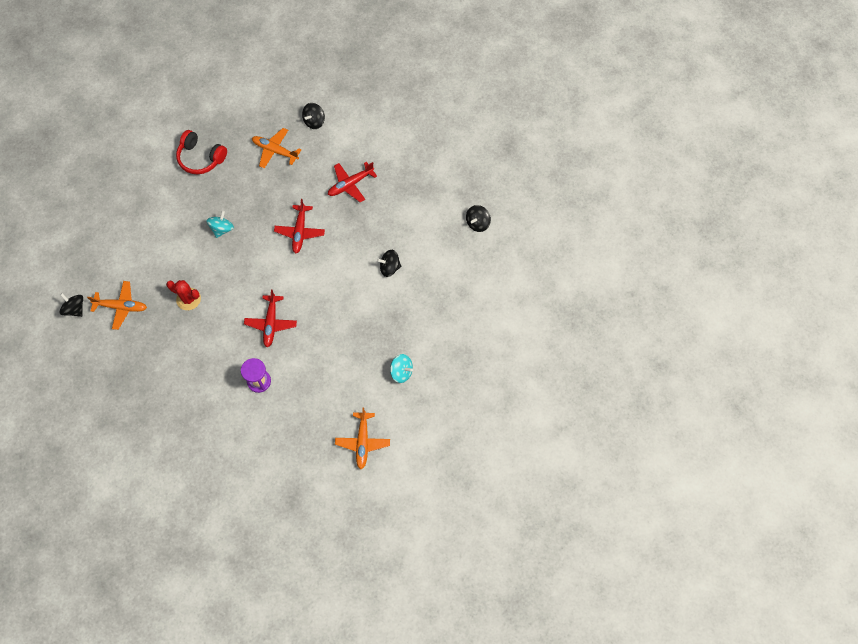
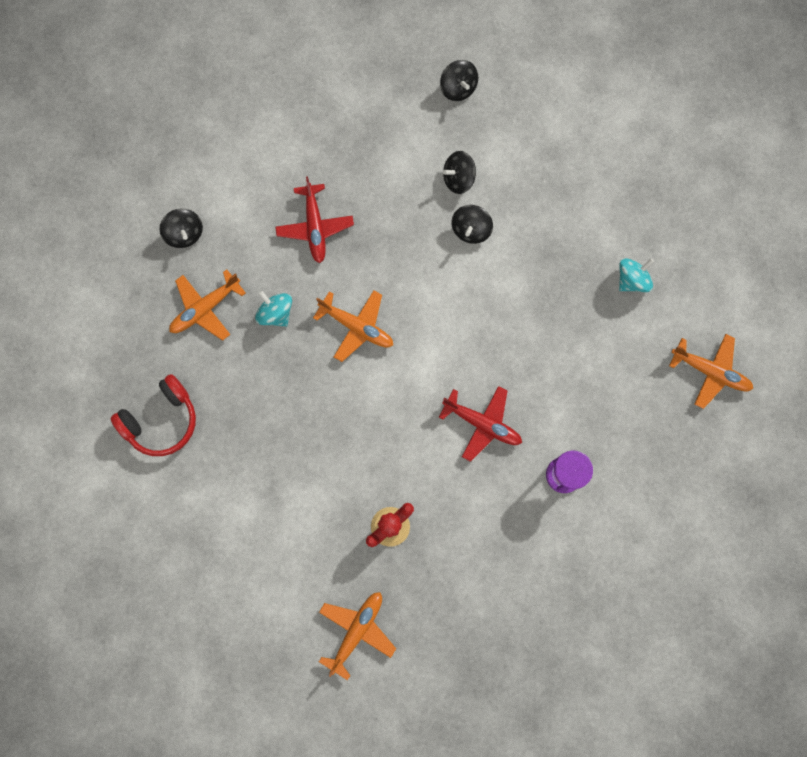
camera: 65 degrees left, 10 degrees up
(75, 309) = (327, 703): black spinning top -> black spinning top (458, 179)
(222, 229) = (298, 435): turquoise spinning top -> turquoise spinning top (276, 313)
(300, 232) = (357, 327): red plane -> orange plane

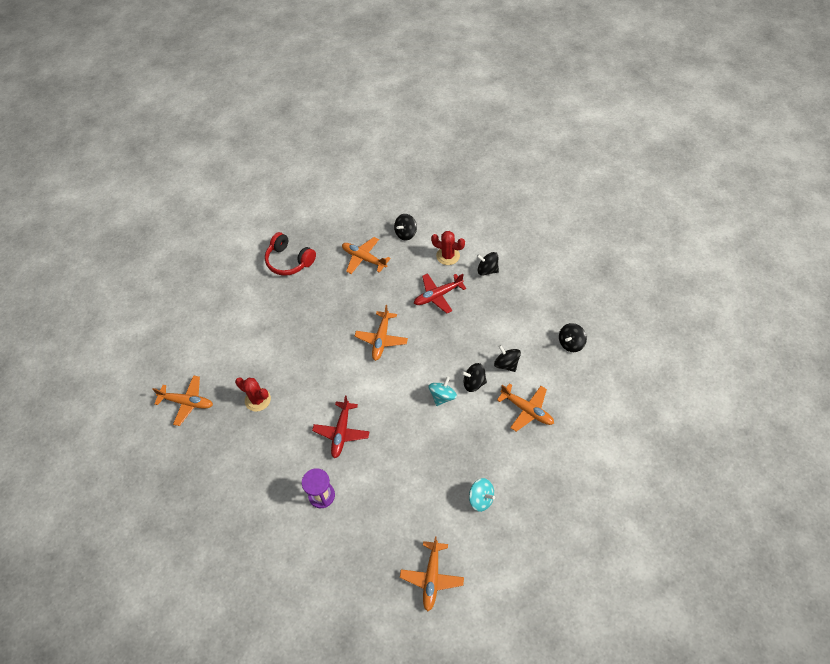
camera: 75 degrees right, 20 degrees down
(252, 189) = (448, 256): none -> red cactus
(276, 313) = (374, 294): turquoise spinning top -> turquoise spinning top (442, 396)
(299, 146) = (487, 270): none -> black spinning top
(533, 180) = (527, 410): none -> orange plane

